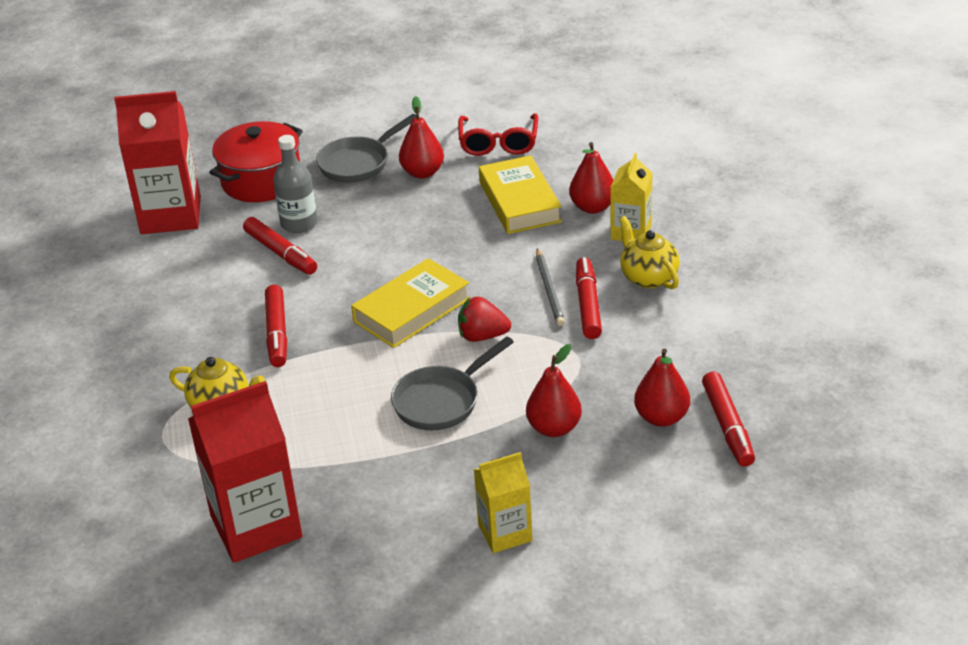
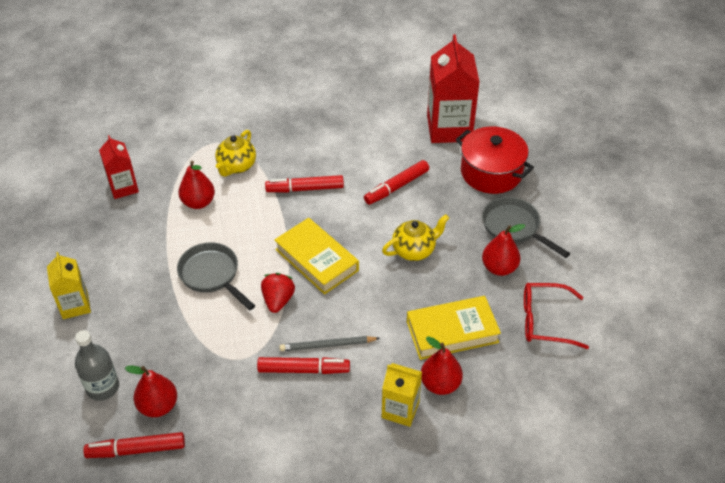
camera: 90 degrees right, 10 degrees up
(256, 527) = (123, 187): red carton -> red carton, size x0.57
(299, 223) = (433, 195): grey bottle -> grey bottle (102, 387)
(554, 428) = (166, 338): red pear -> red pear (198, 202)
(648, 277) = (333, 416): yellow teapot -> yellow teapot (414, 250)

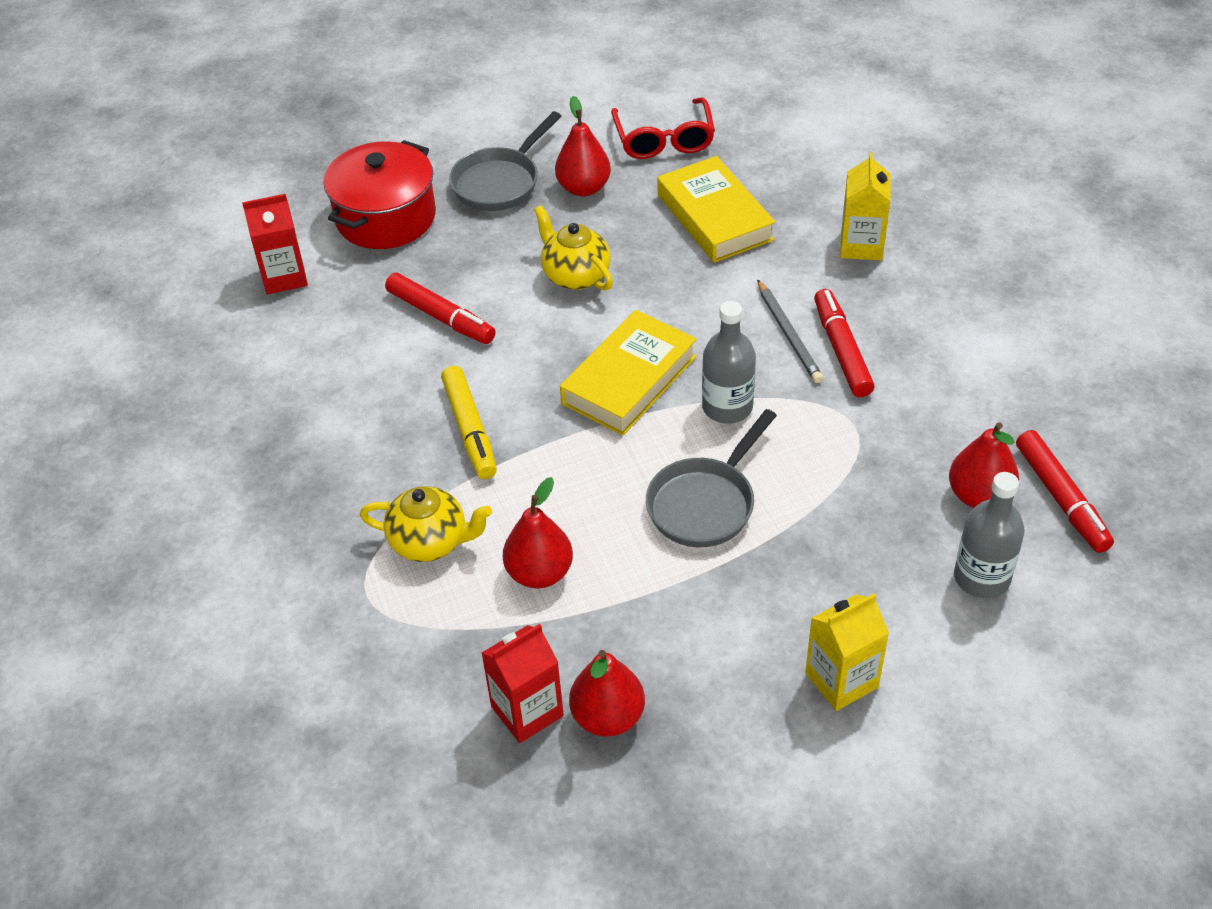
camera: 100 degrees left, 0 degrees up
(278, 300) = (727, 407): red strawberry -> grey bottle
(305, 189) = (470, 429): red marker -> yellow marker
(440, 384) = (805, 216): red pear -> red pear (608, 717)
(449, 128) = (284, 277): red carton -> red carton, size x0.57

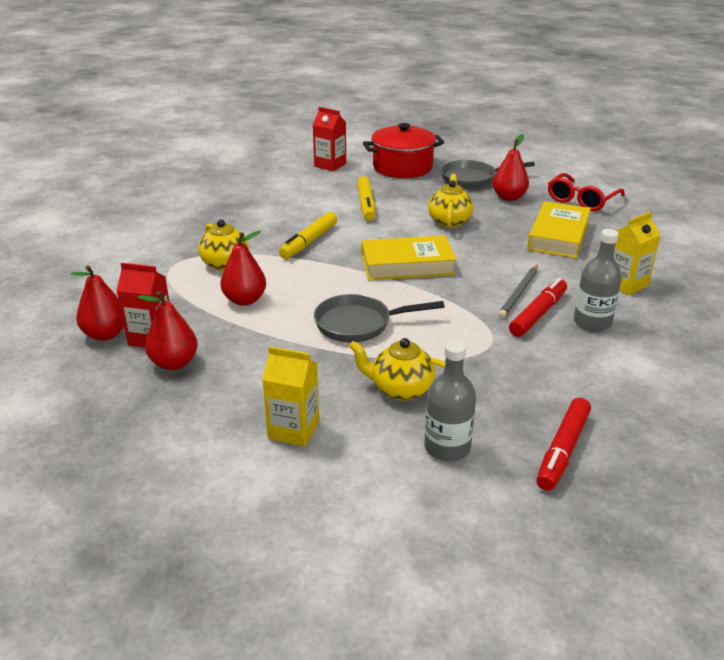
camera: 45 degrees right, 15 degrees down
(440, 316) = (366, 204): red marker -> yellow marker
(727, 407) = (436, 299): grey bottle -> grey bottle (592, 322)
(858, 549) = (401, 389): none -> yellow teapot
(979, 496) = (511, 415): red pear -> red pear (105, 334)

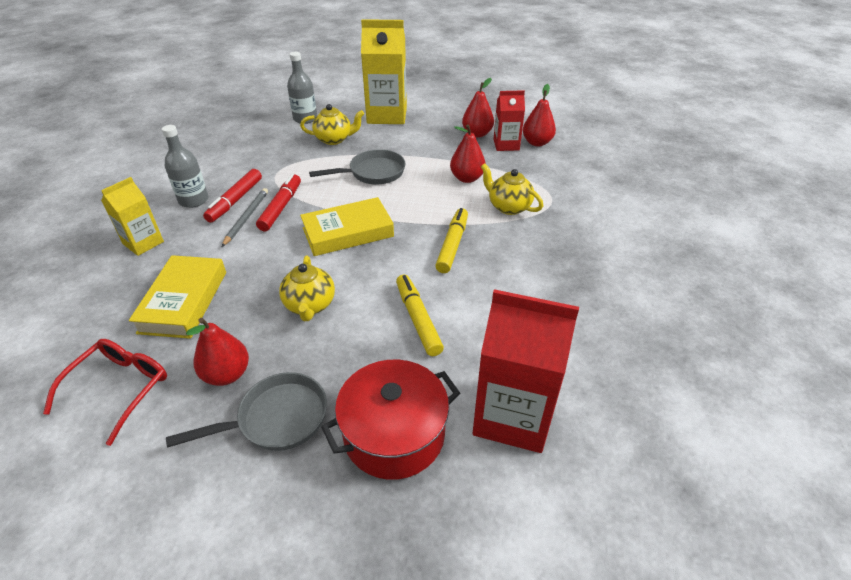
camera: 165 degrees right, 10 degrees up
(294, 430) = (387, 115): yellow carton -> yellow carton, size x1.75
(330, 165) = (512, 415): red carton -> red carton, size x1.75
(563, 450) = (244, 125): red marker -> red marker (281, 208)

